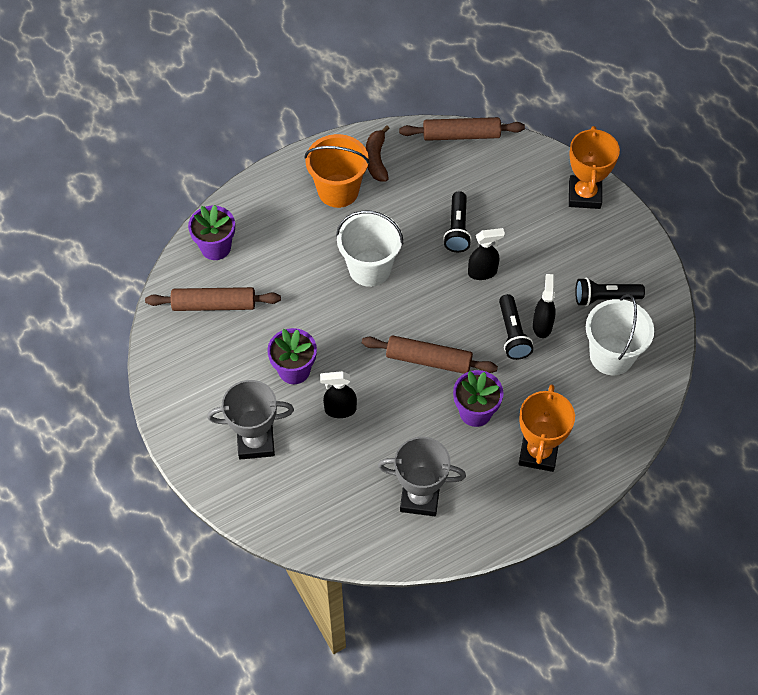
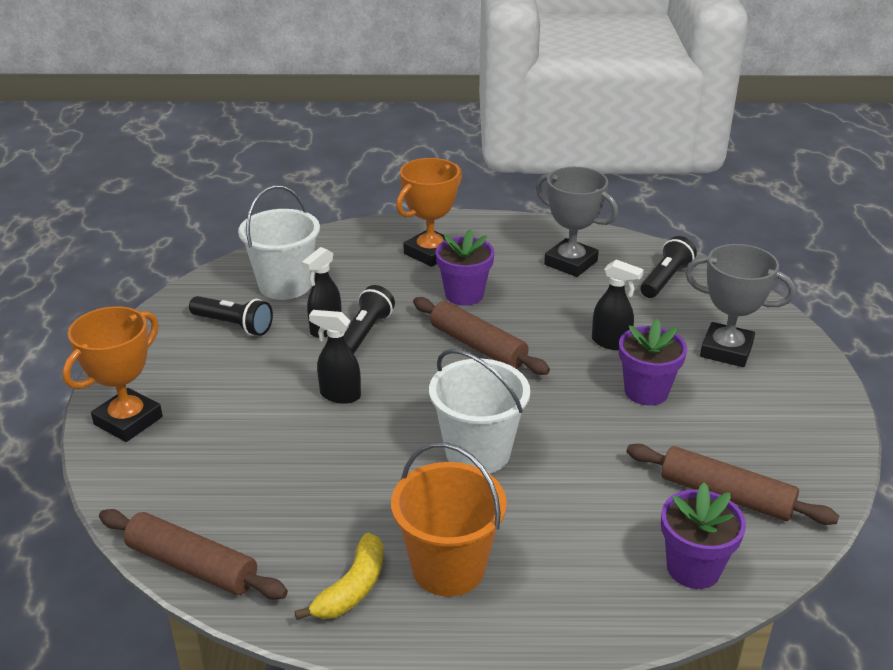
camera: 150 degrees left, 25 degrees down
(376, 159) = (352, 588): brown banana -> yellow banana
(457, 229) = (324, 449): black flashlight -> black flashlight (665, 279)

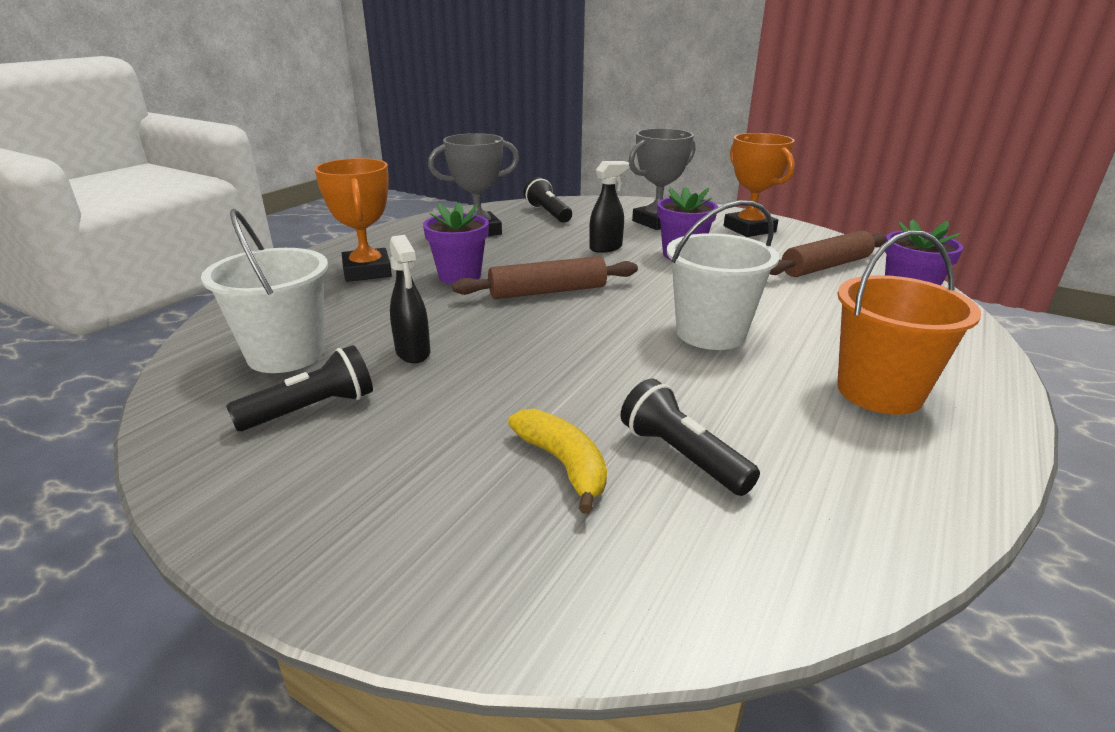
camera: 60 degrees left, 5 degrees down
(128, 421) = (416, 566): orange trophy -> orange trophy (749, 229)
(192, 565) = (819, 580): brown rolling pin -> none
(339, 395) = (548, 376): black spray bottle -> none
(352, 588) = (900, 456): yellow banana -> yellow banana (564, 464)
(364, 333) = (453, 335): black flashlight -> black flashlight (681, 456)

